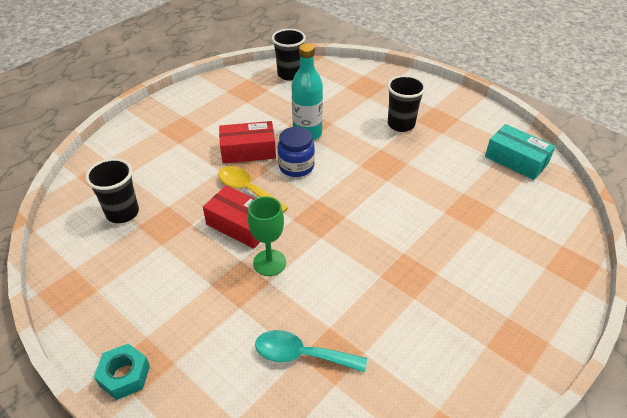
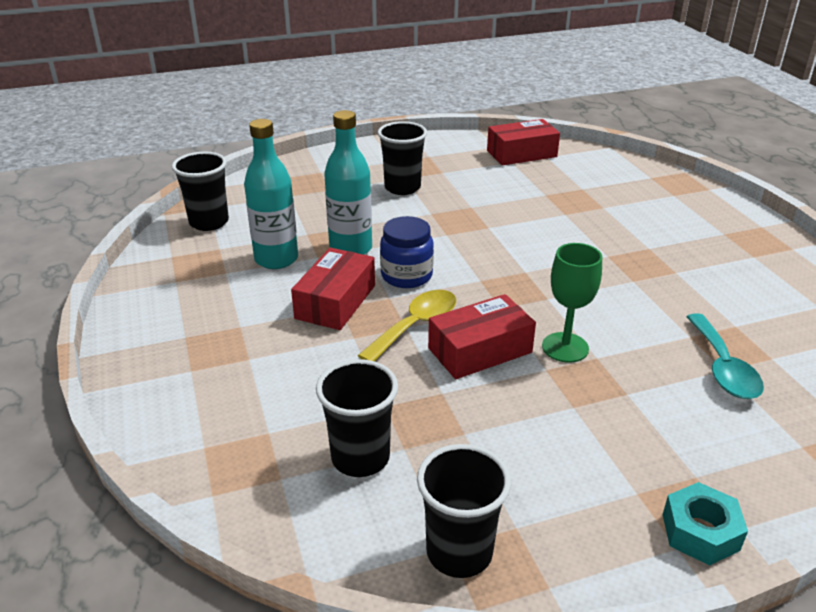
camera: 60 degrees left, 10 degrees down
(71, 274) = (459, 552): none -> black cup
(247, 190) = (416, 325): yellow spoon -> yellow spoon turned 150 degrees clockwise
(273, 112) = (276, 259): none -> turquoise bottle
(301, 355) = (722, 367): turquoise spoon -> turquoise spoon turned 45 degrees counterclockwise
(516, 160) = (521, 154): turquoise box -> red box

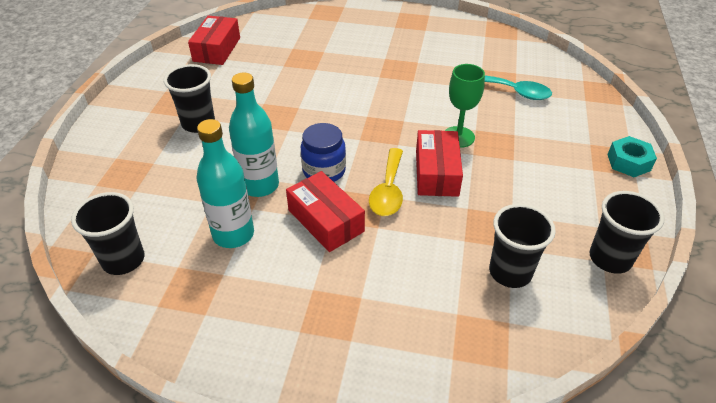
camera: 60 degrees left, 10 degrees up
(416, 325) = (388, 191): yellow spoon -> yellow spoon turned 150 degrees counterclockwise

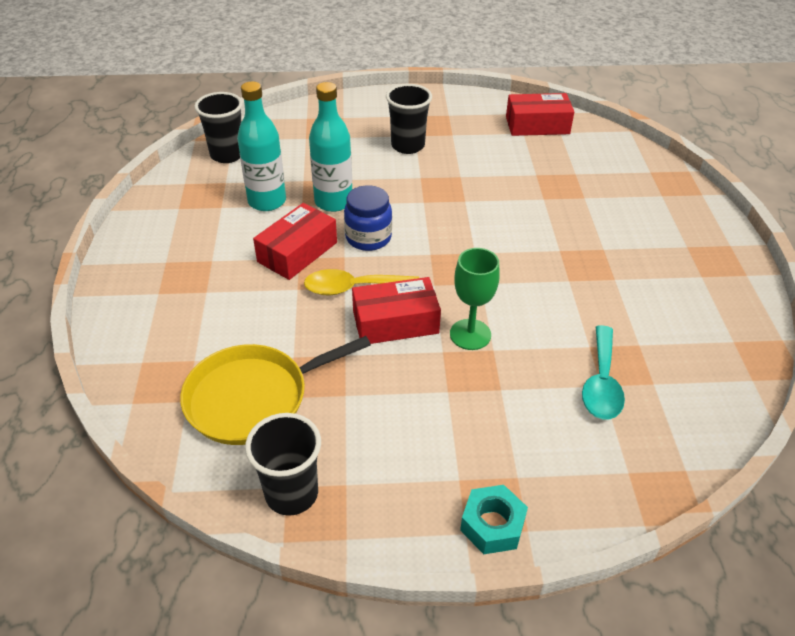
camera: 75 degrees right, 0 degrees up
(510, 272) = (253, 398): black cup -> yellow pan

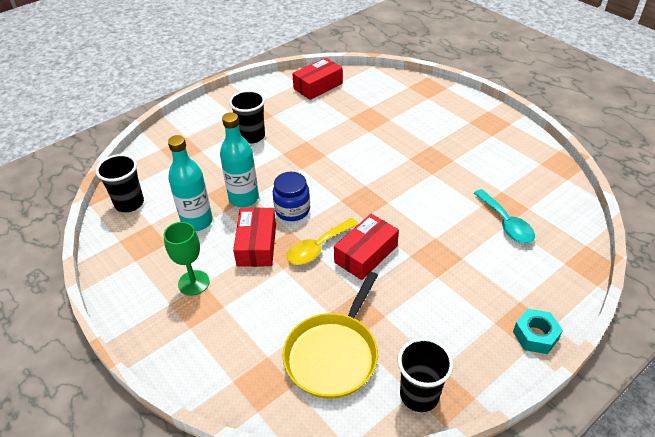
camera: 35 degrees left, 0 degrees up
(470, 334) = (414, 236): green goblet -> green goblet (193, 283)

